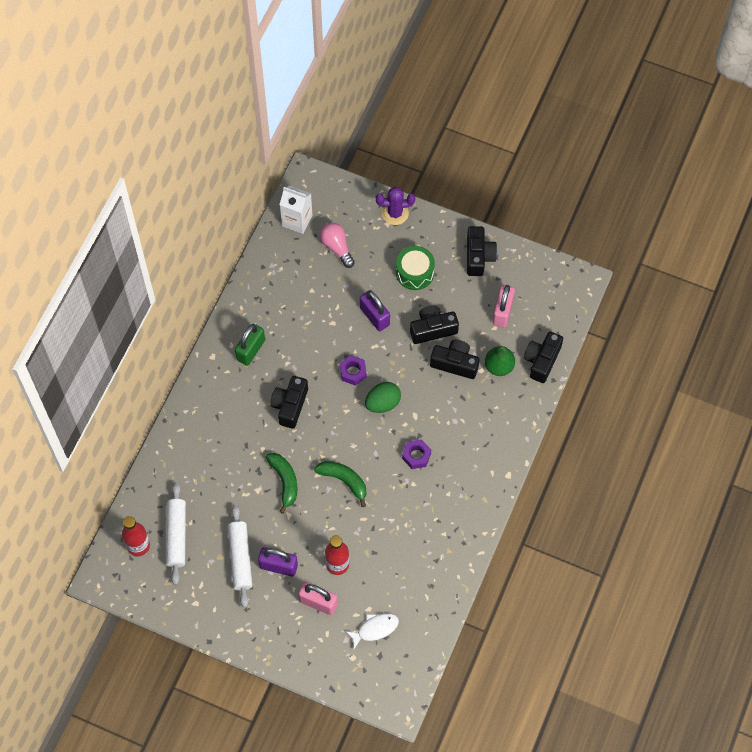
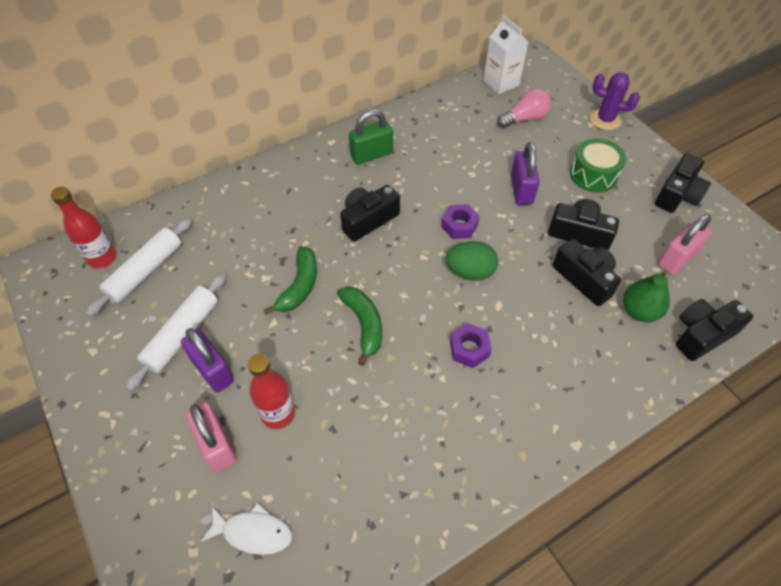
camera: 35 degrees right, 10 degrees down
(337, 247) = (524, 118): pink light bulb -> pink light bulb turned 60 degrees clockwise

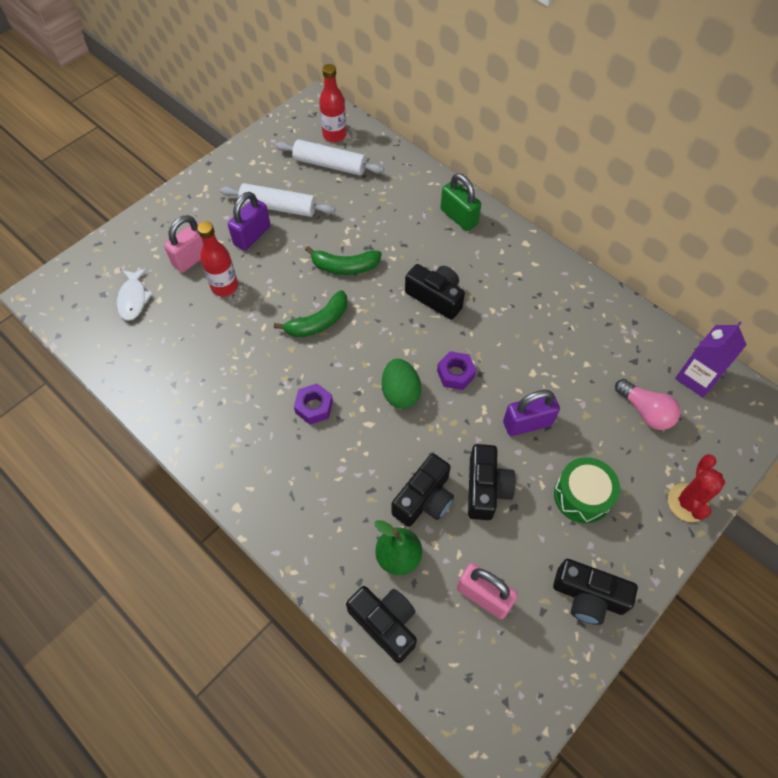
camera: 75 degrees right, 5 degrees up
(371, 155) = (522, 280): green padlock -> green padlock (459, 217)
(501, 83) = (697, 378): white carton -> purple carton
(605, 120) = (687, 502): purple cactus -> red cactus

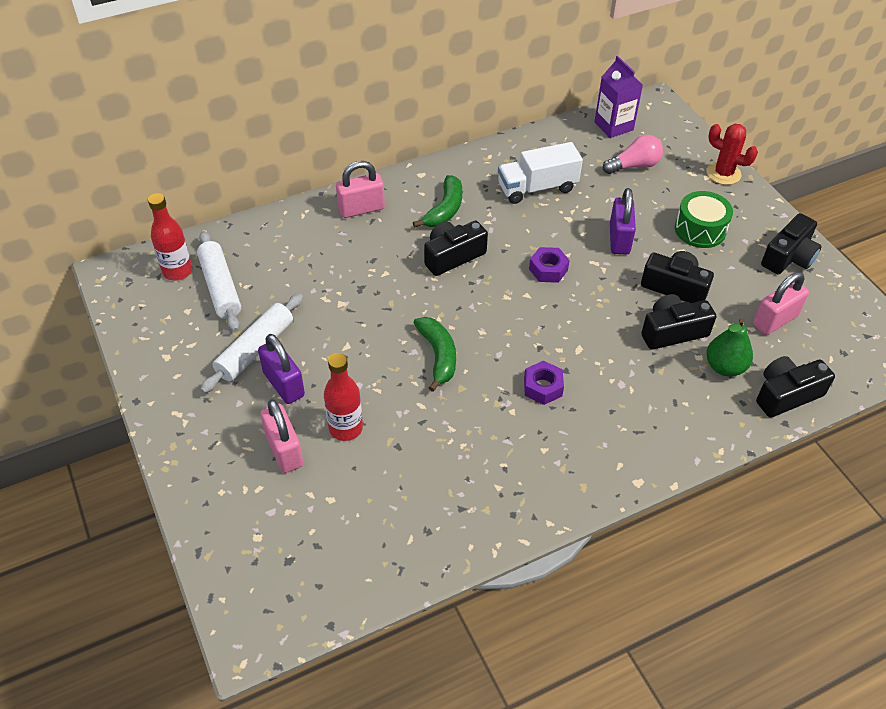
camera: 70 degrees left, 10 degrees down
(133, 299) = (315, 526): white fish -> none
(329, 164) = (220, 287): white rolling pin -> white rolling pin turned 60 degrees counterclockwise
(345, 267) = (376, 314): green banana -> green banana (445, 209)
(400, 393) = (553, 315): green egg -> none
(424, 499) = (672, 331): black camera -> black camera turned 75 degrees counterclockwise
(459, 217) = (361, 209): green padlock -> pink padlock
(560, 335) = (537, 188): none -> white truck

